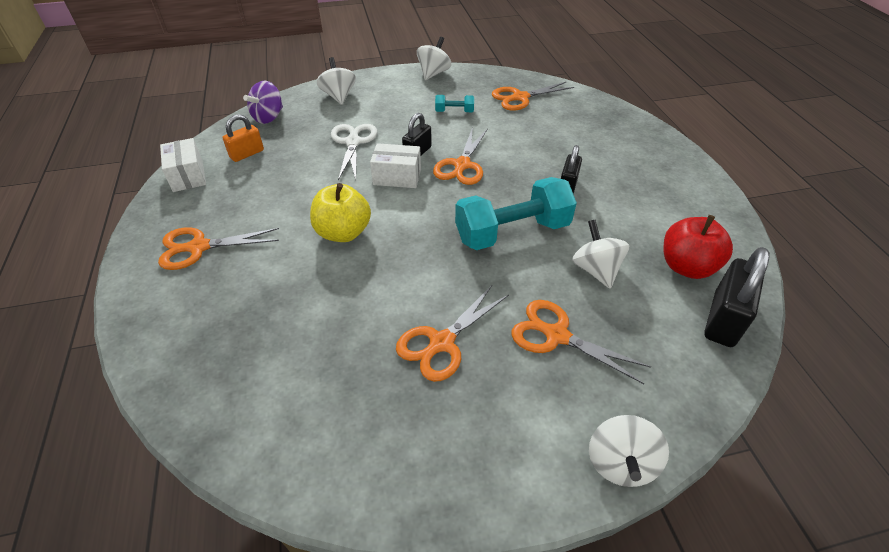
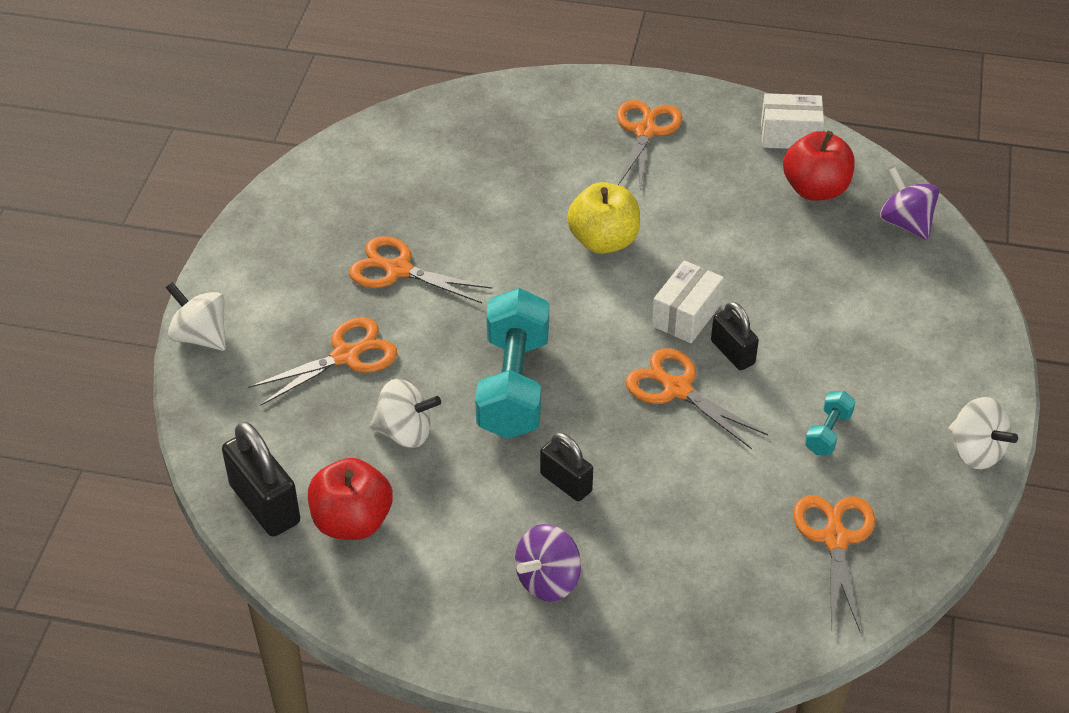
camera: 115 degrees right, 0 degrees up
(247, 154) = (815, 189): orange padlock -> red apple
(339, 96) = (939, 309): white spinning top -> none
(353, 142) = (794, 294): white scissors -> none
(441, 343) = (397, 270): orange scissors -> orange scissors turned 45 degrees counterclockwise
(636, 173) = (548, 580): none -> purple spinning top

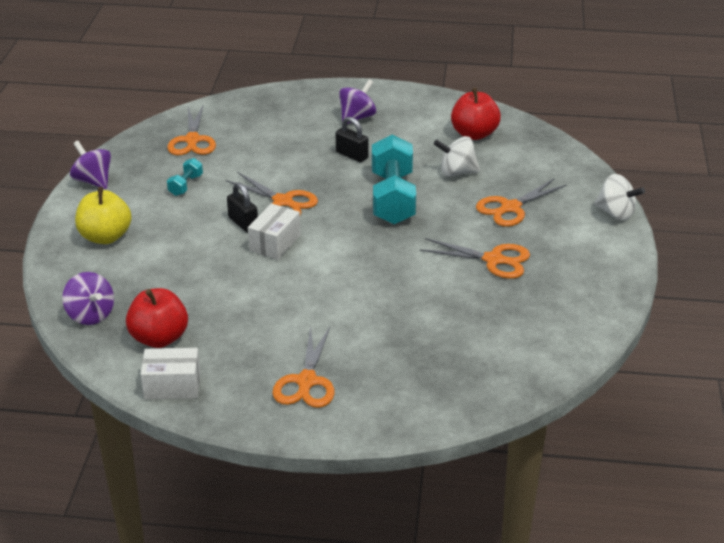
camera: 175 degrees right, 10 degrees down
(265, 504) = (528, 138): black padlock -> none
(603, 241) = (338, 288): yellow apple -> yellow apple (105, 236)
(975, 451) = (93, 181): white spinning top -> purple spinning top

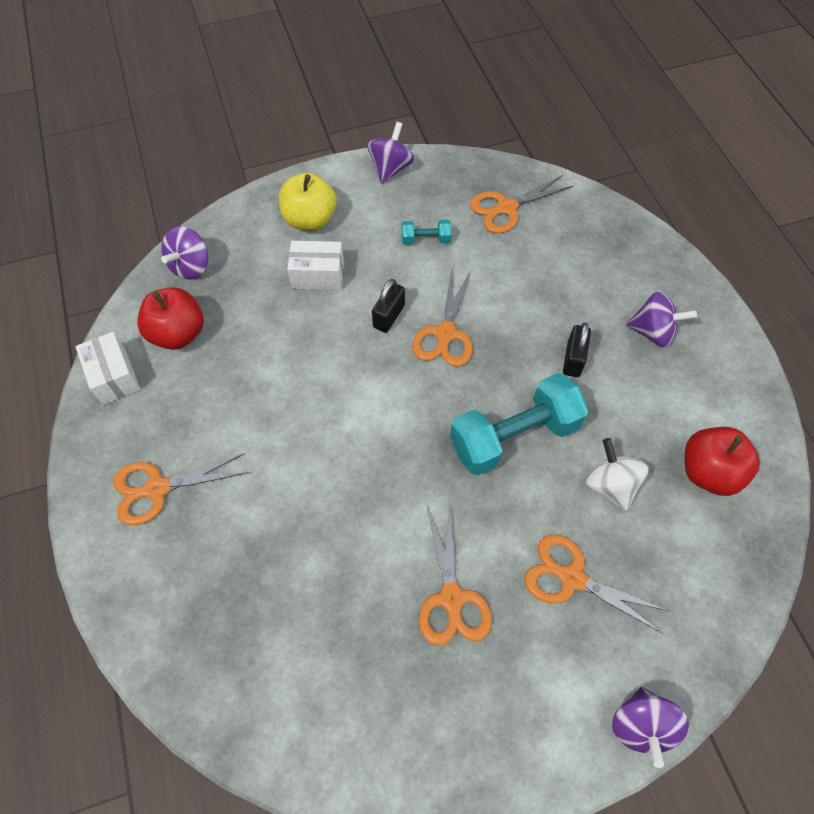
camera: 65 degrees right, 25 degrees up
(275, 243) = (370, 359): white box -> white box (318, 275)
(616, 213) = (640, 725): white spinning top -> purple spinning top

